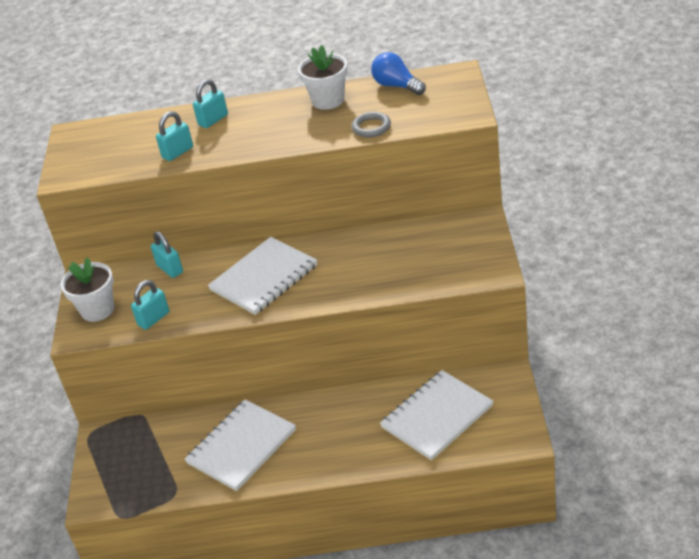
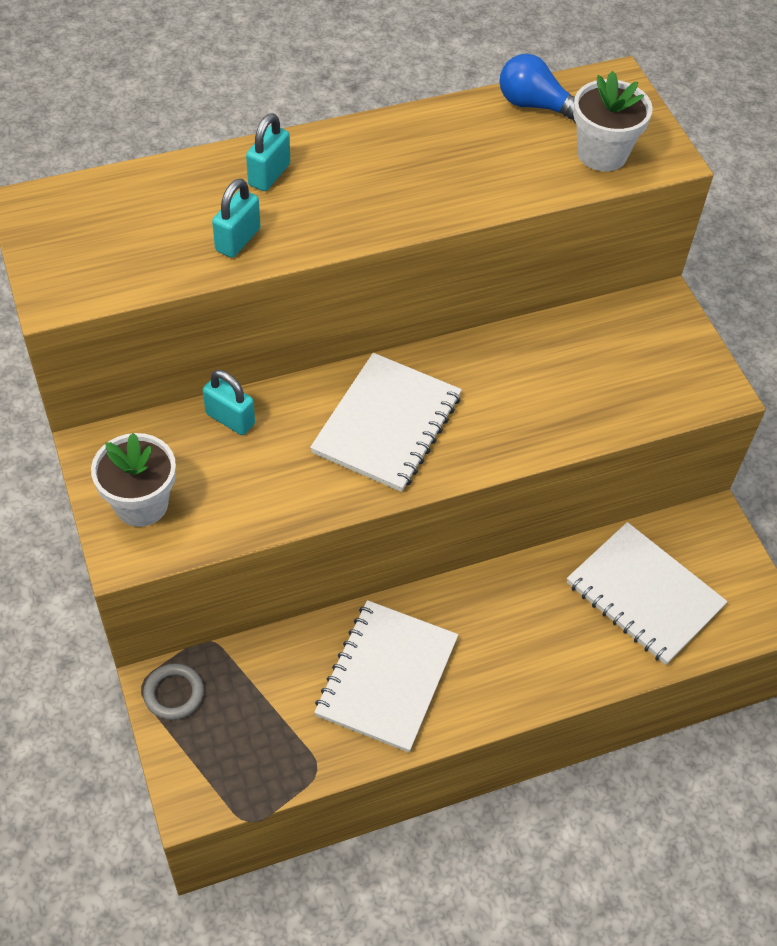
camera: 25 degrees left, 15 degrees up
(153, 319) = (242, 512): turquoise padlock -> none
(328, 100) = (440, 133): white flower pot -> white flower pot (602, 154)
(371, 127) = (530, 183): grey ring -> grey ring (174, 693)
(437, 417) = (644, 595): white notebook -> white notebook turned 75 degrees counterclockwise

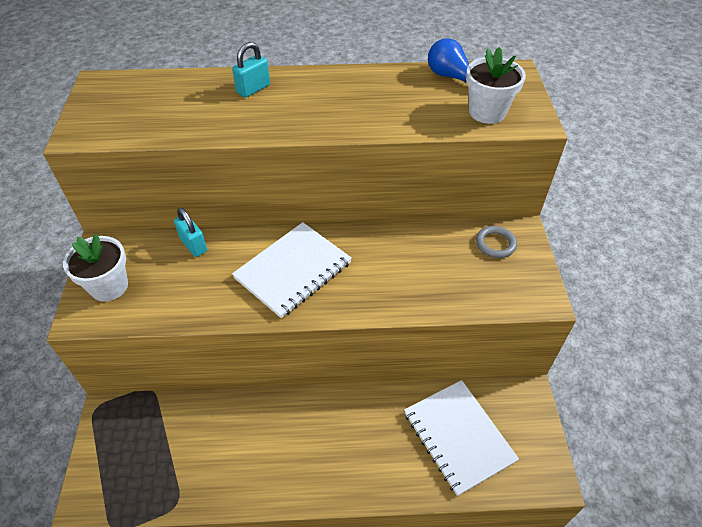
camera: 20 degrees right, 5 degrees down
(174, 693) = (111, 420): grey ring -> grey ring (495, 244)
(238, 240) = (211, 122): turquoise padlock -> none
(387, 677) = (253, 448): white notebook -> none

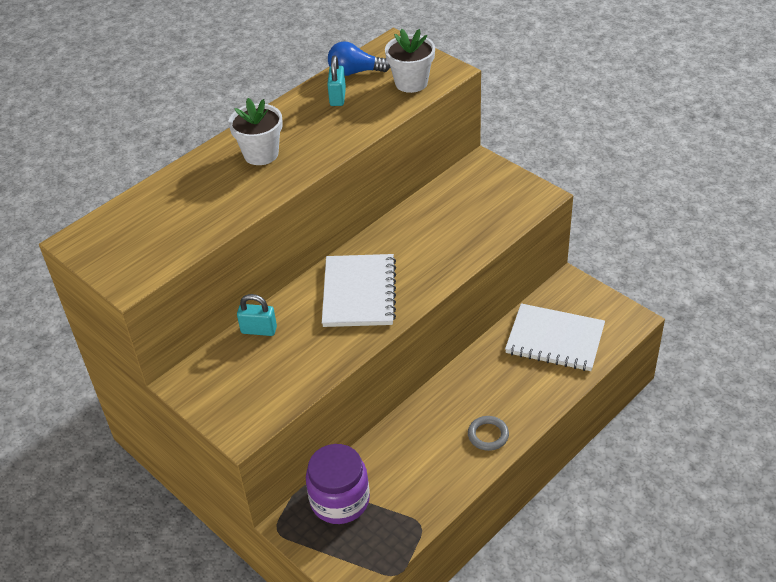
camera: 40 degrees left, 5 degrees down
(109, 286) = (233, 401): white flower pot -> white flower pot (261, 154)
(154, 425) = (340, 500): none -> purple jar
(253, 89) = (219, 167): turquoise padlock -> turquoise padlock (337, 97)
(495, 244) = (474, 182): grey ring -> grey ring (488, 435)

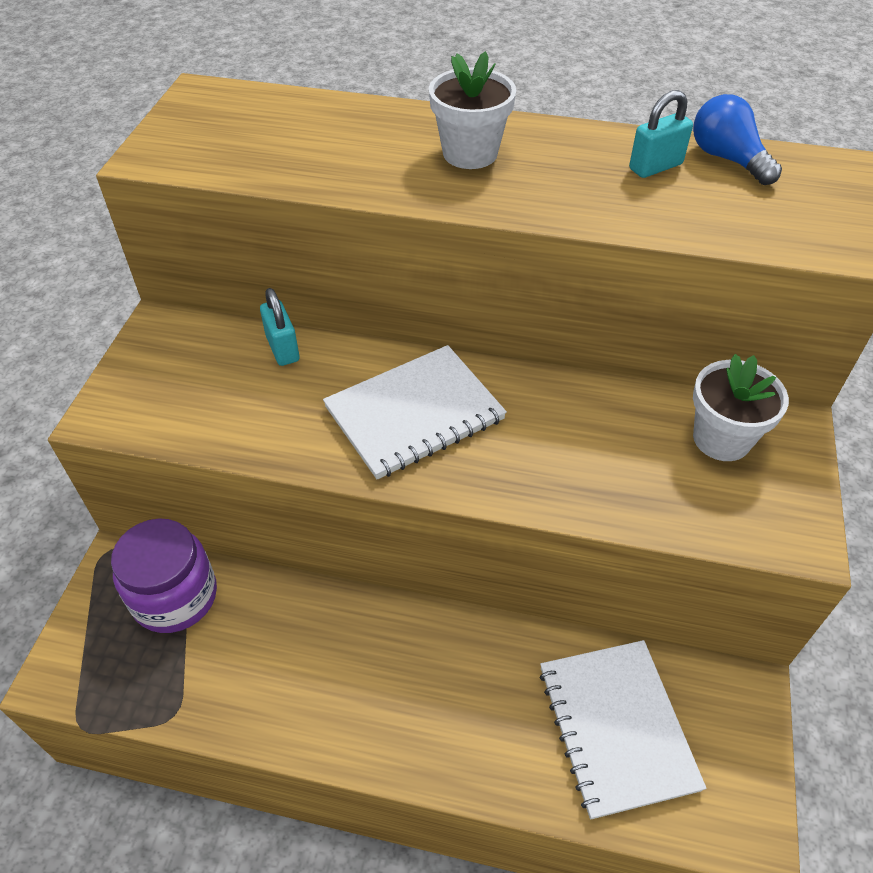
camera: 55 degrees right, 5 degrees up
(411, 83) = (771, 220): white flower pot -> white flower pot (721, 439)
(488, 435) = (373, 724): grey ring -> none

